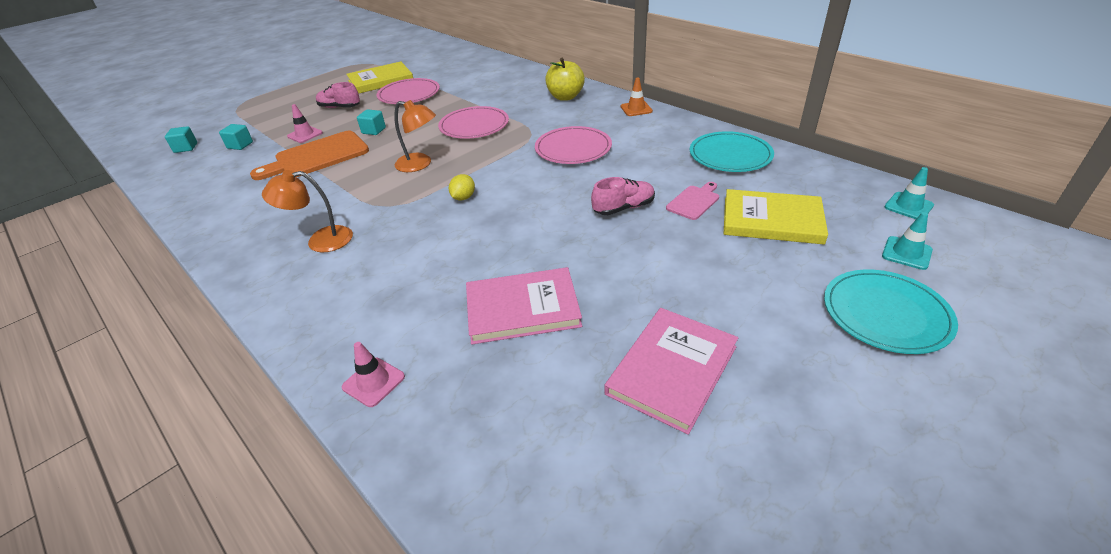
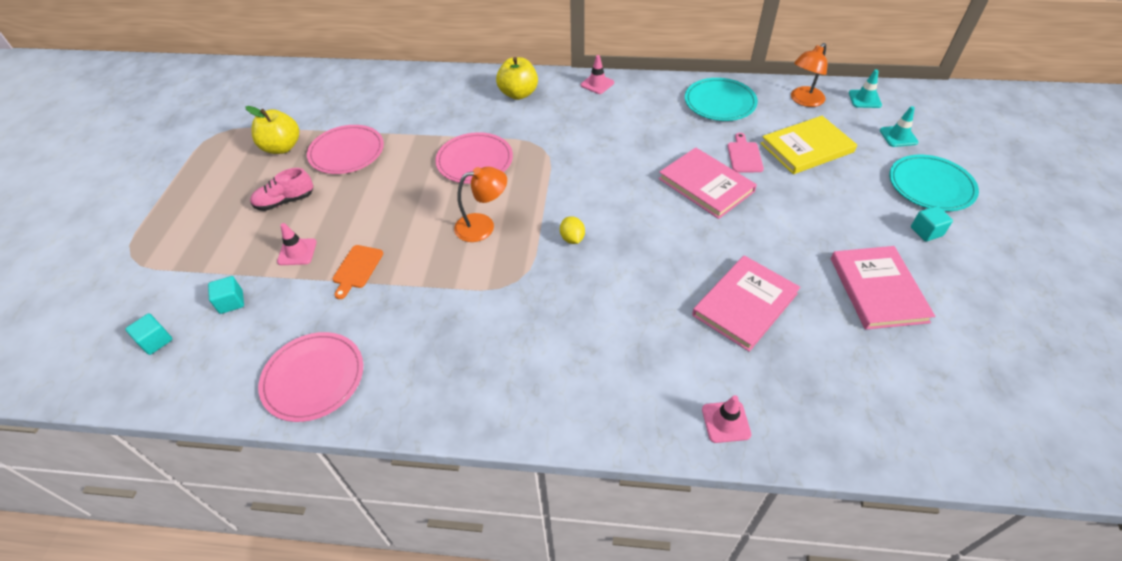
camera: 40 degrees left, 10 degrees up
(317, 156) = (357, 269): orange cutting board -> orange cutting board, size x0.51
(320, 240) = (505, 347): orange lamp -> orange lamp (803, 101)
(374, 130) = (374, 211): turquoise cube -> turquoise cube (926, 231)
(380, 80) = (282, 147): yellow book -> yellow apple
(573, 148) = (597, 147): pink plate -> pink plate (313, 378)
(623, 208) = (706, 185): pink shoe -> pink book
(636, 109) = (597, 84): orange traffic cone -> pink traffic cone

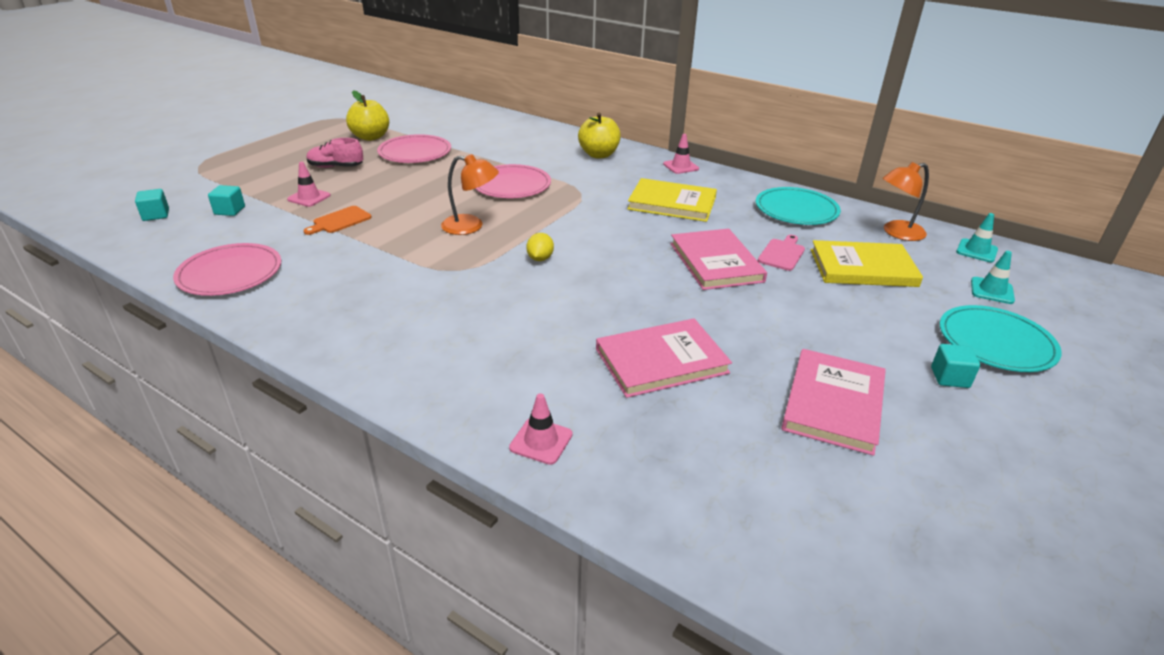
camera: 25 degrees right, 15 degrees down
(624, 131) = (672, 203): none -> yellow book

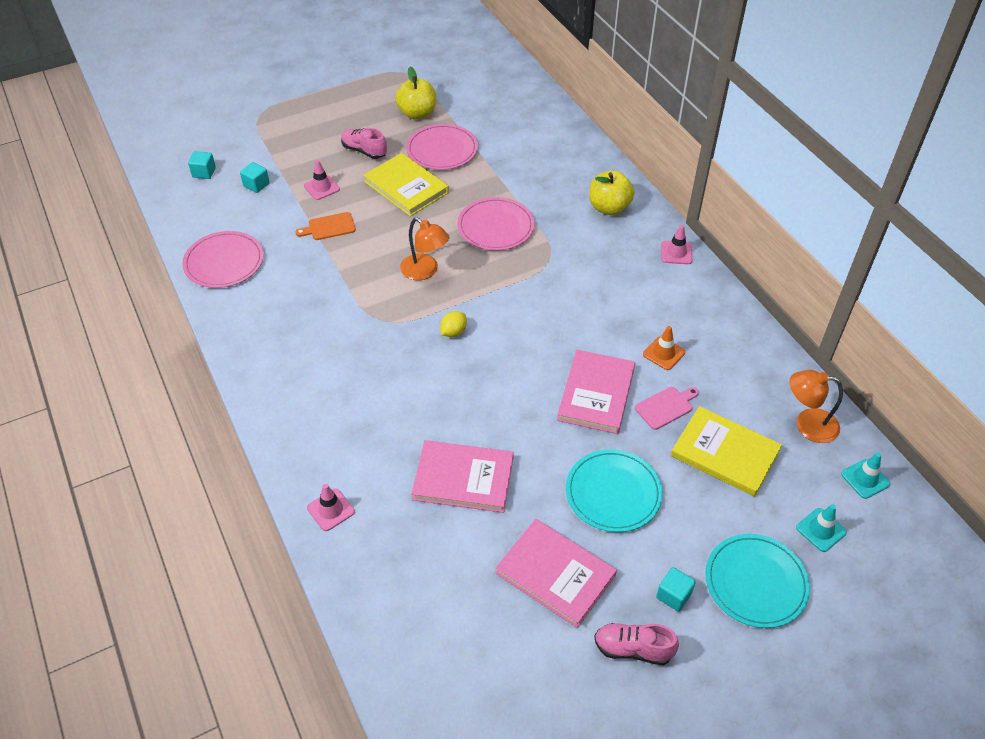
camera: 30 degrees right, 15 degrees up
(672, 203) = (622, 303): yellow book -> yellow book (406, 187)
(740, 223) = (663, 353): none -> orange traffic cone
(796, 209) = (736, 356): turquoise plate -> turquoise plate (613, 492)
(833, 403) = (555, 574): pink book -> pink book turned 75 degrees clockwise
(972, 434) = (633, 649): none -> pink shoe

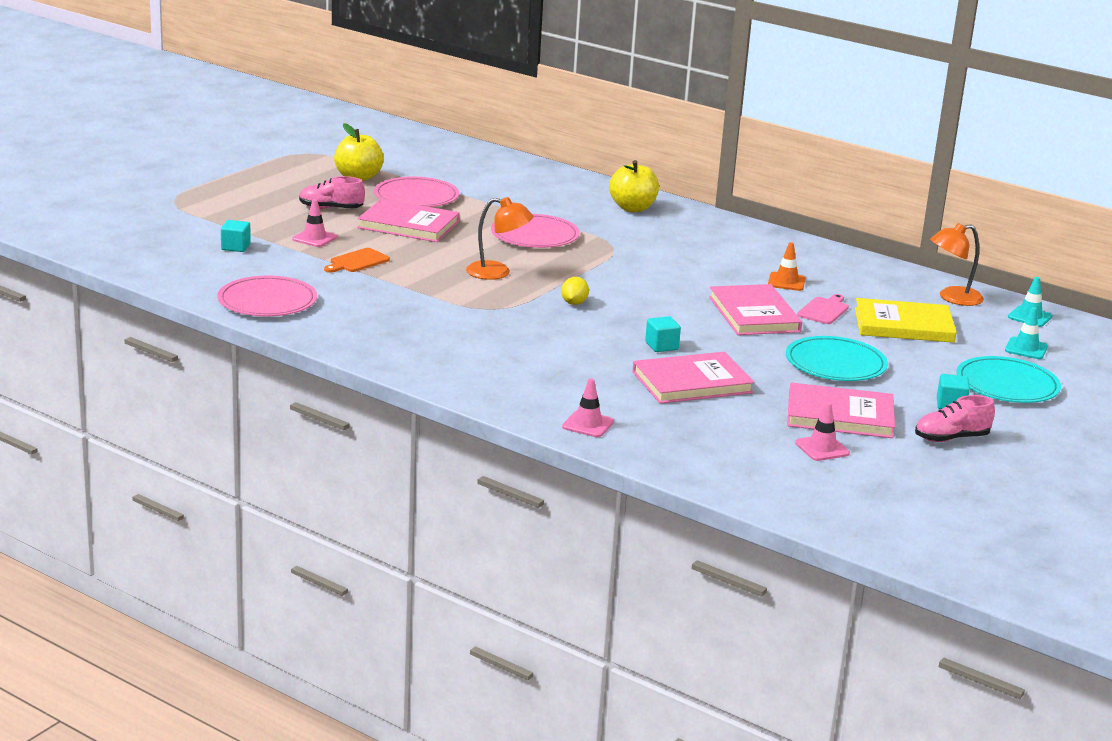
camera: 30 degrees left, 25 degrees down
(204, 172) = (160, 248): turquoise cube -> turquoise cube (661, 346)
(406, 187) = (408, 225): yellow book -> pink book
(676, 253) = (728, 225): pink traffic cone -> pink traffic cone (822, 448)

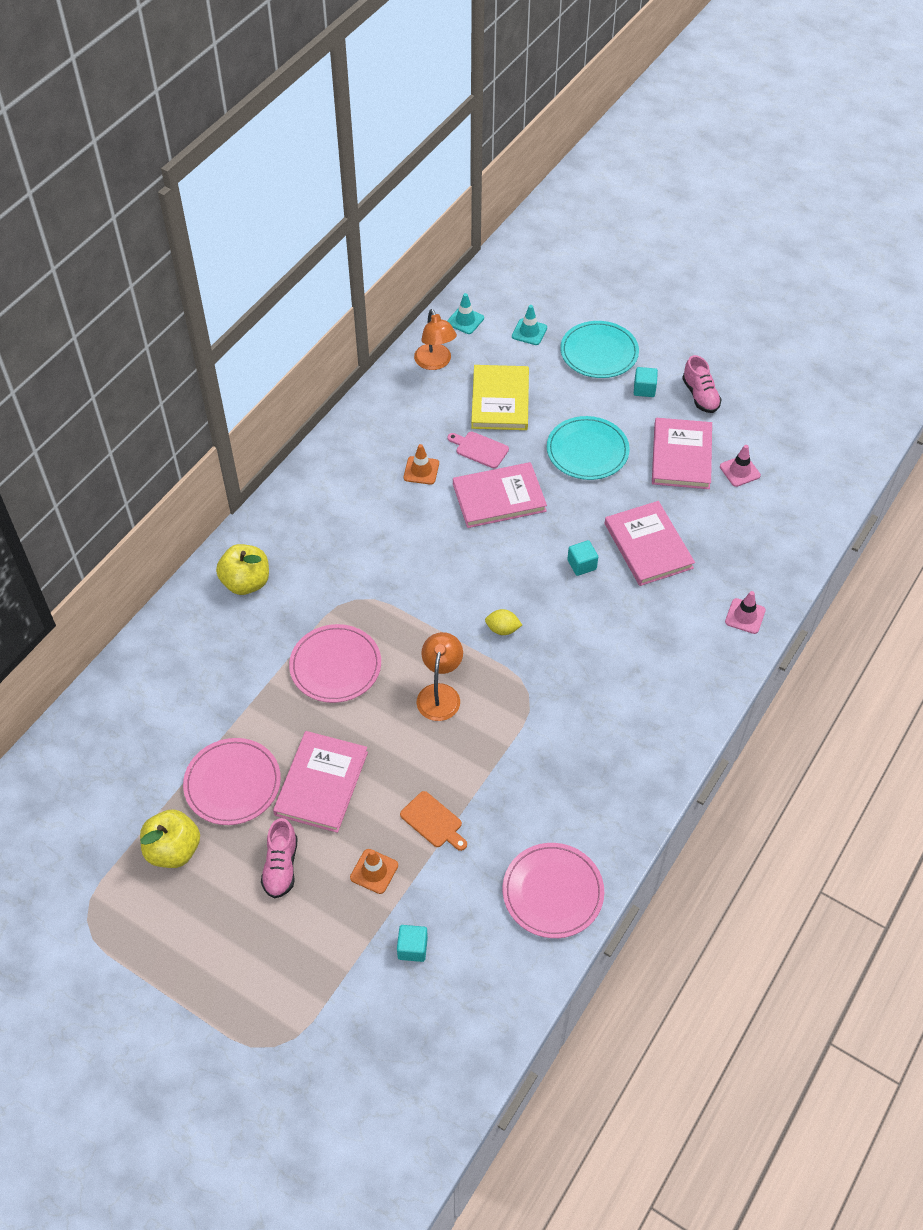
camera: 90 degrees left, 30 degrees up
(314, 238) = (374, 871): pink traffic cone -> orange traffic cone

